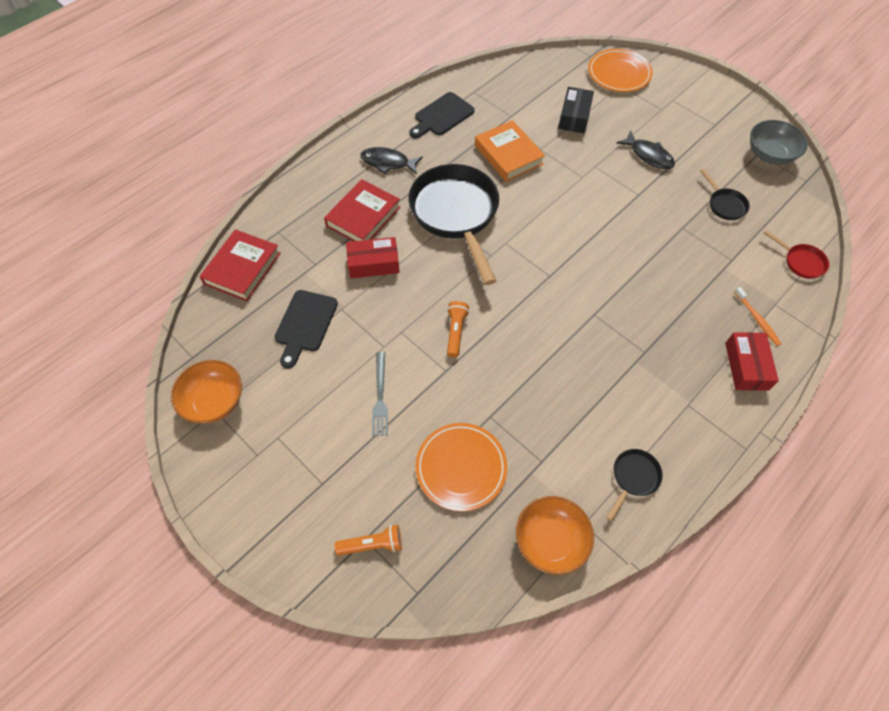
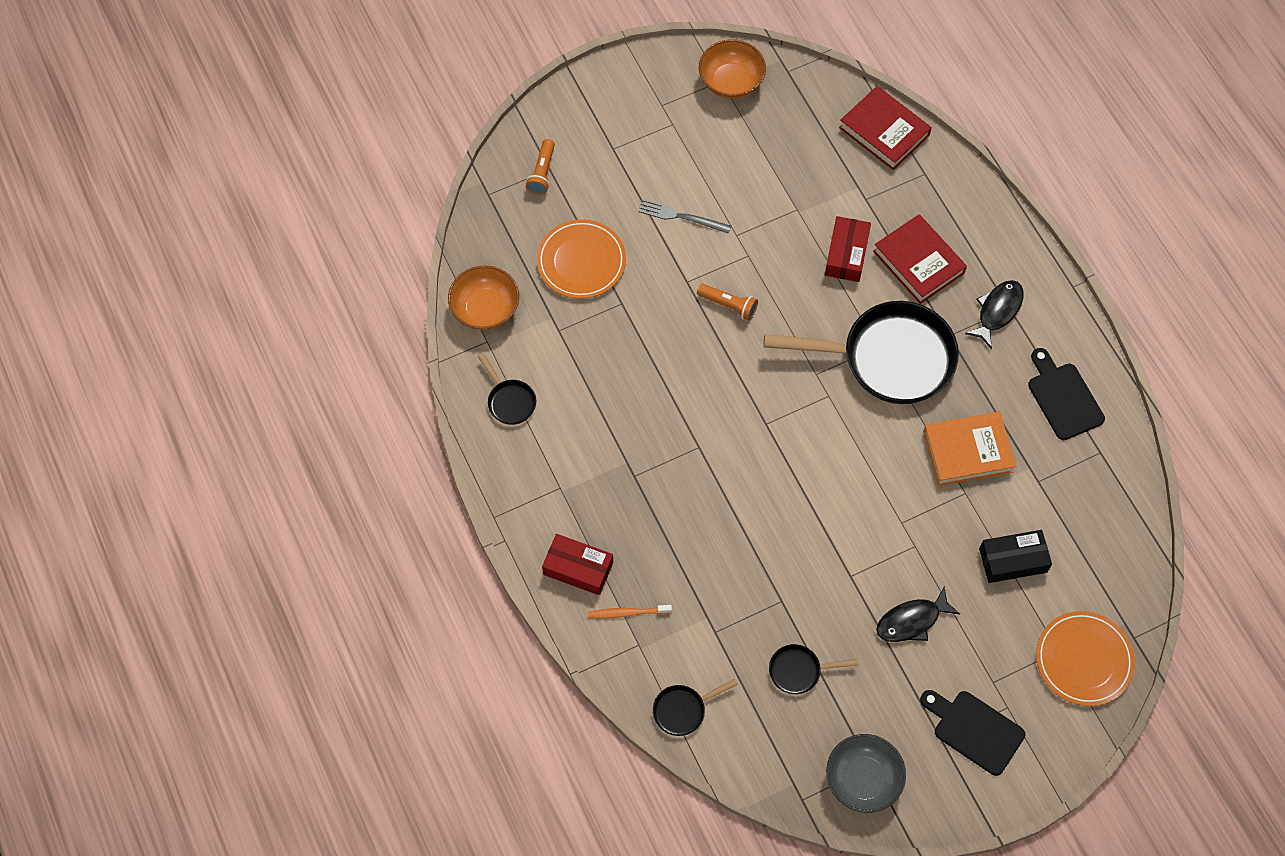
camera: 110 degrees right, 5 degrees up
(305, 324) = (790, 172): black cutting board -> black cutting board (974, 730)
(574, 116) = (1013, 560): black box -> black box turned 45 degrees counterclockwise
(801, 262) = (683, 710): red pan -> black pan

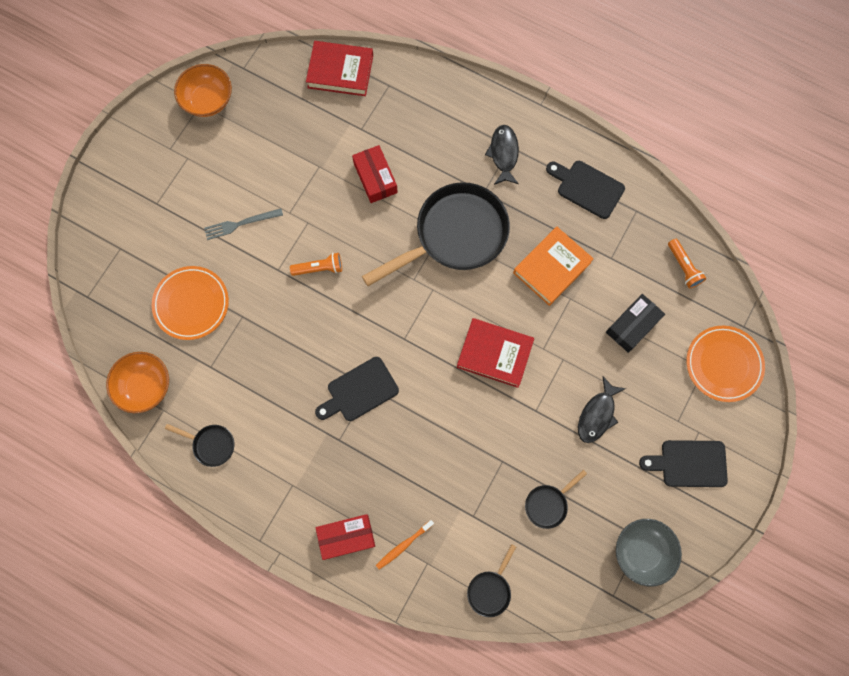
camera: 35 degrees left, 10 degrees up
(542, 173) = (116, 254): orange flashlight -> orange flashlight (683, 267)
(686, 444) = (359, 391): none -> black cutting board
(918, 262) = (428, 152): red book -> red book (494, 354)

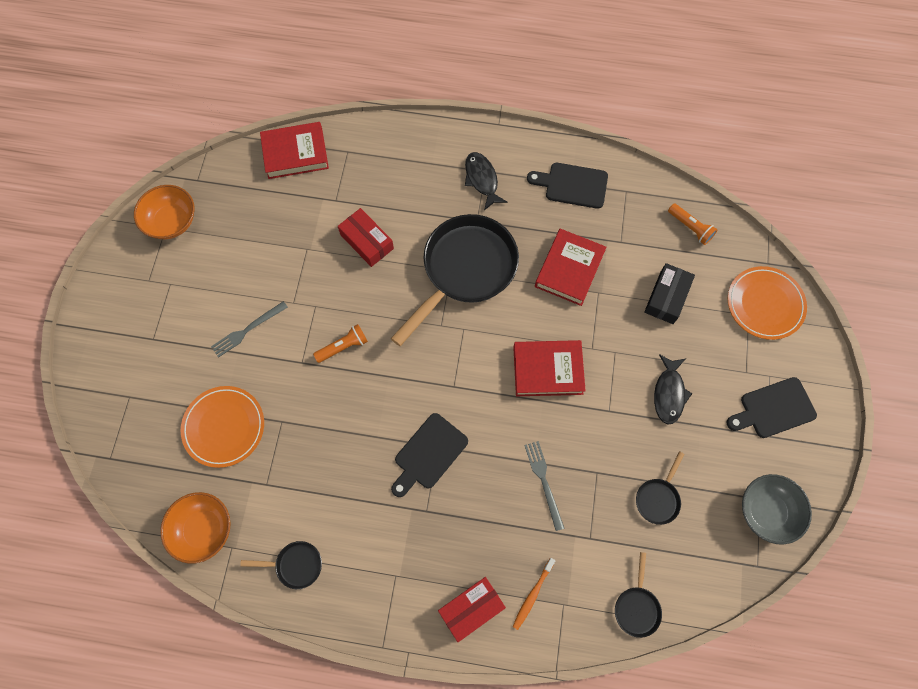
camera: 20 degrees left, 5 degrees down
(451, 452) = (544, 482): none -> grey fork
(552, 268) = (569, 269): orange book -> red book

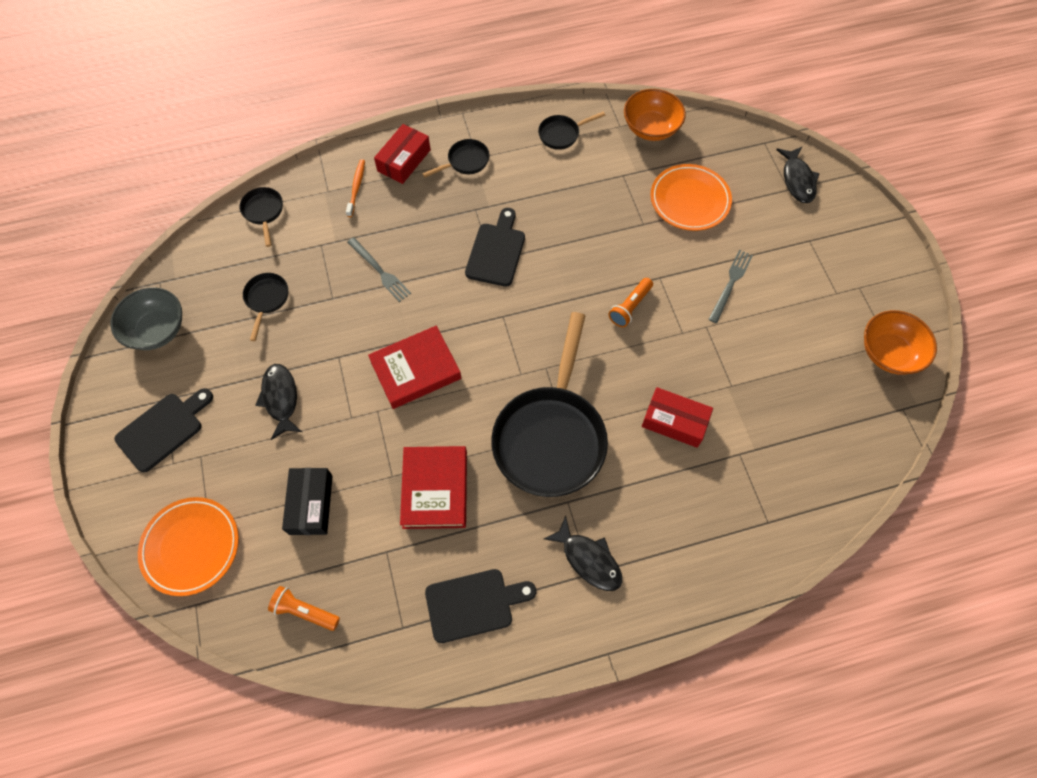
camera: 155 degrees right, 5 degrees down
(114, 402) = (797, 180): none -> black fish
(295, 153) = (824, 491): red book -> none
(409, 576) = (465, 162): none -> black pan

